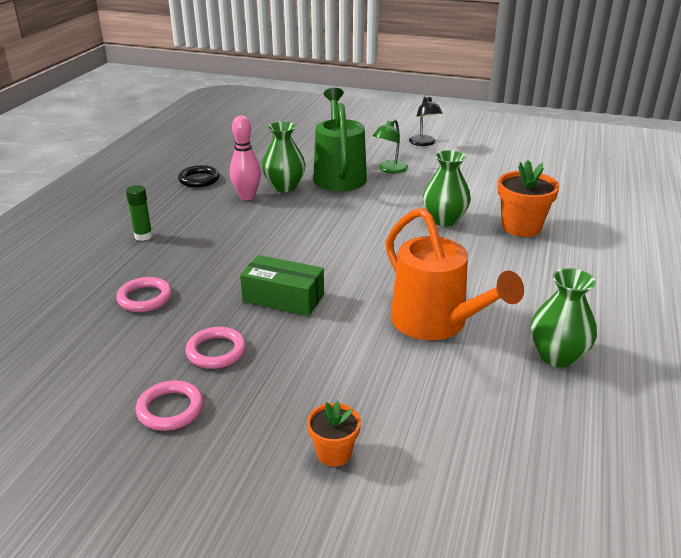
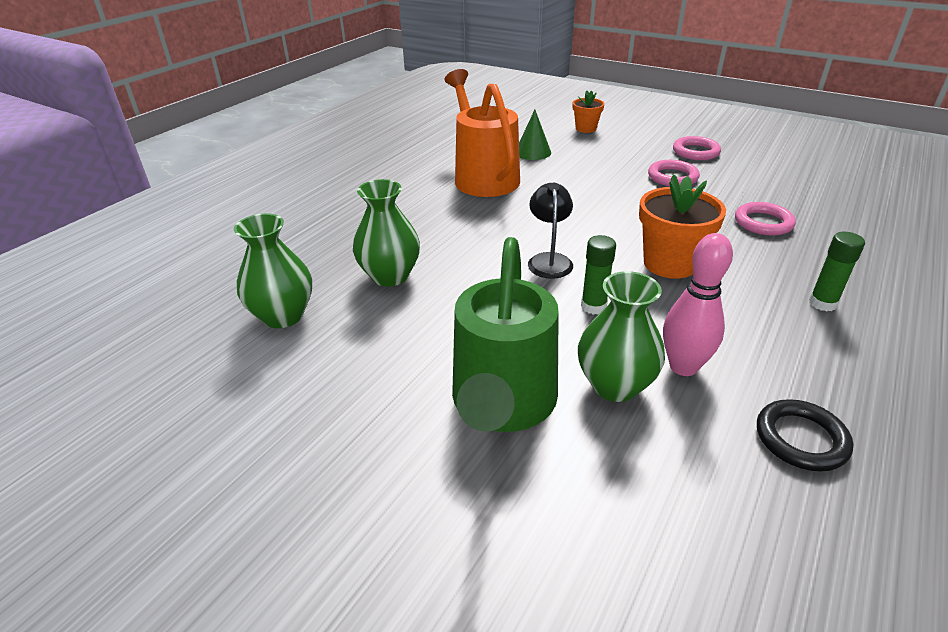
camera: 165 degrees left, 5 degrees up
(283, 298) = (616, 208): green box -> none
(298, 218) = (593, 306): none -> green glue stick
(390, 170) = (395, 406): green lamp -> none
(397, 377) = (533, 152): none -> green cone
(424, 143) = (246, 507): black lamp -> black lamp (549, 260)
(521, 227) = (306, 253): orange flower pot -> orange flower pot (670, 264)
(557, 356) = (409, 152): green vase -> green vase (283, 316)

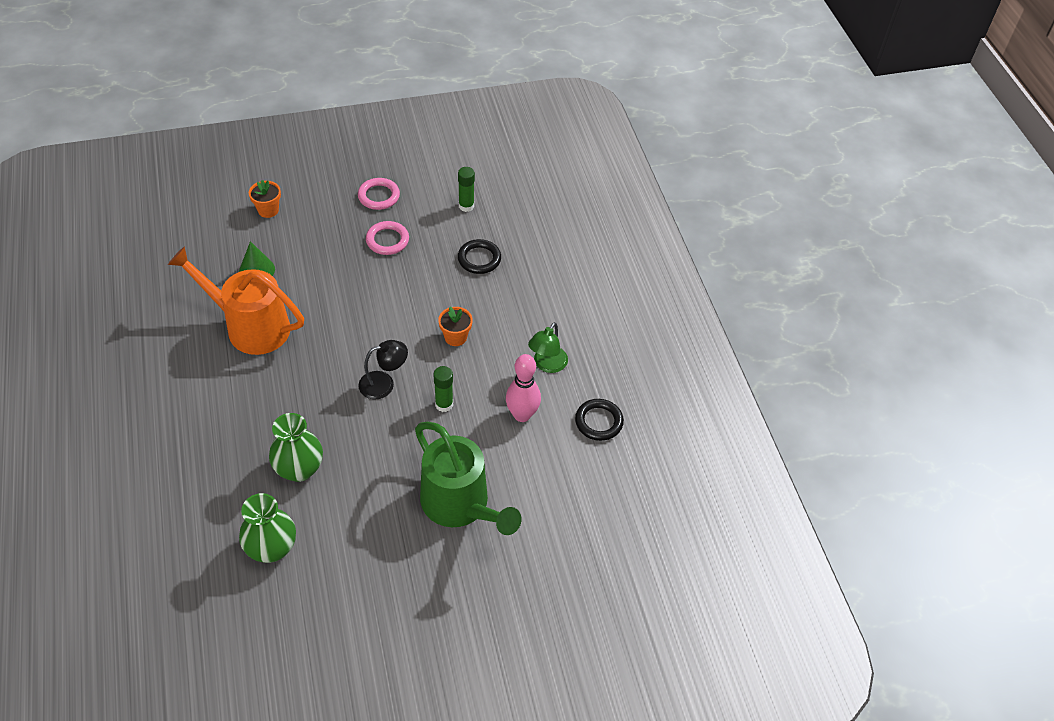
camera: 50 degrees left, 15 degrees up
(549, 260) = (384, 383): black lamp -> black lamp turned 120 degrees clockwise
(615, 385) = (501, 452): green vase -> none
(670, 264) = (455, 337): orange flower pot -> orange flower pot, size x0.58
(763, 223) = (479, 259): pink ring -> black ring
(769, 339) = (547, 365): none -> green lamp
(822, 303) = (554, 317): green glue stick -> green glue stick (466, 206)

